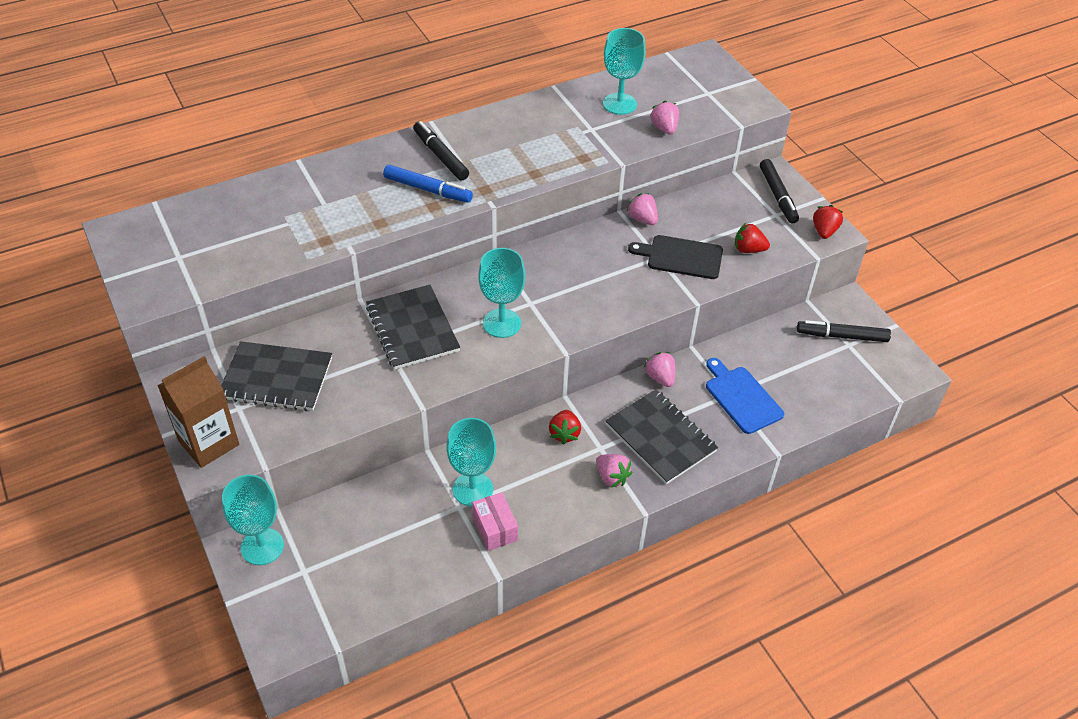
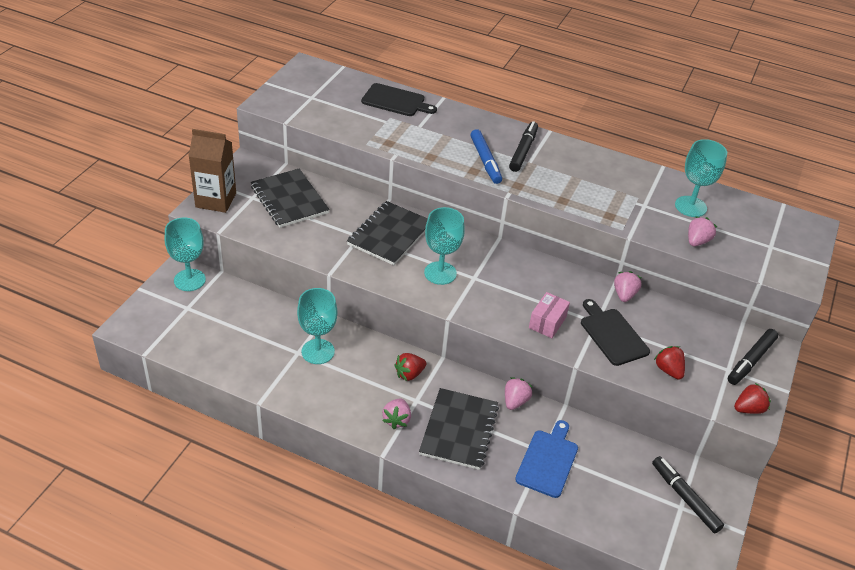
camera: 50 degrees right, 5 degrees down
(263, 197) = (395, 101): none -> black cutting board
(495, 528) = (296, 380): pink box -> pink box (547, 322)

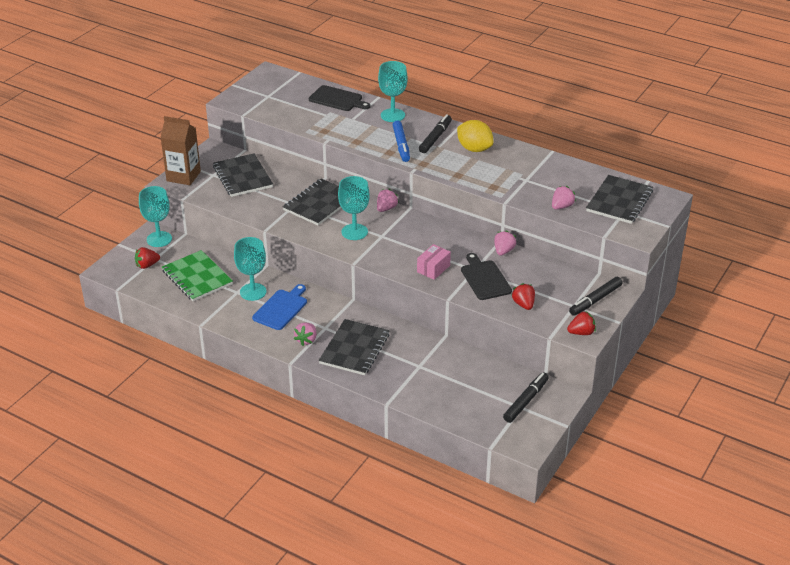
camera: 10 degrees right, 5 degrees down
(244, 333) = (197, 277): none -> green notebook
(409, 374) = (323, 310): red strawberry -> red strawberry (147, 265)
(515, 401) = (405, 331): pink strawberry -> pink strawberry (386, 208)
(548, 461) = (421, 372): blue cutting board -> blue cutting board (281, 308)
(572, 165) = (474, 149): none -> yellow lemon
(685, 498) = (526, 401): black marker -> black marker turned 60 degrees clockwise
(690, 206) = (565, 181): turquoise goblet -> turquoise goblet (392, 115)
(761, 232) = (619, 201): none -> black notebook

